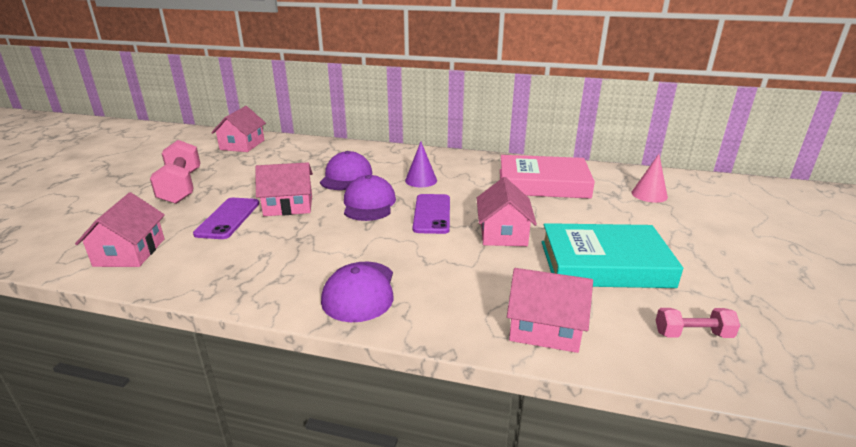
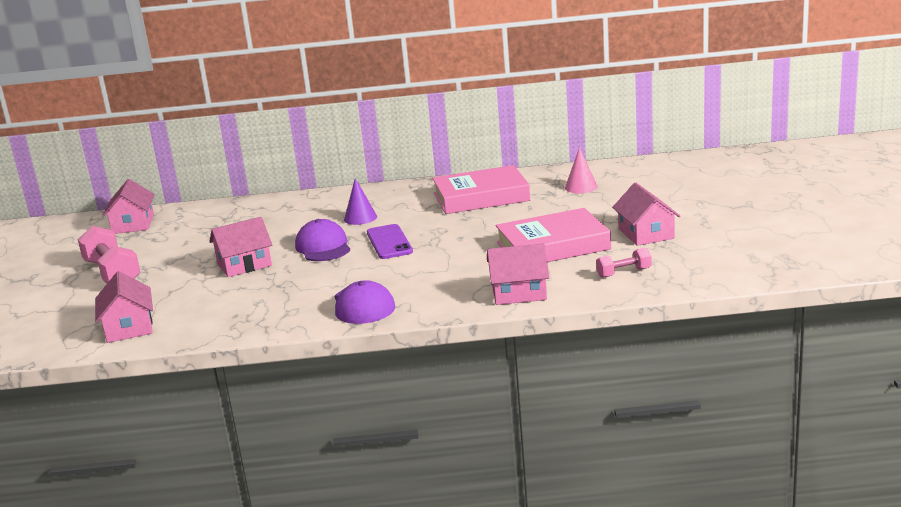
camera: 15 degrees left, 5 degrees down
(228, 218) = (194, 286): purple phone -> none
(346, 176) = (281, 230): purple cap -> none
(503, 233) = (461, 243): pink house -> pink house (646, 233)
(604, 263) = (553, 246): turquoise book -> pink book

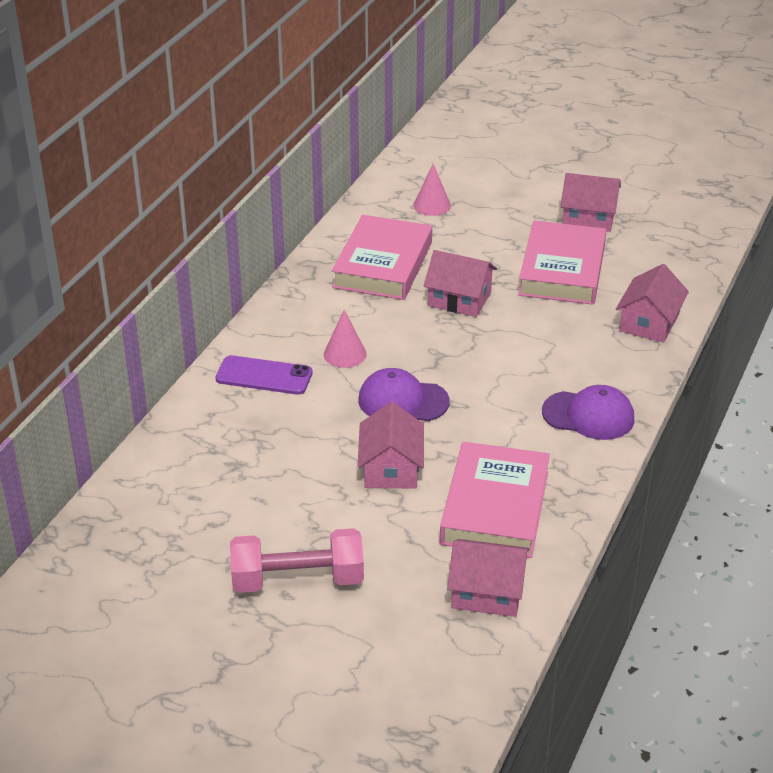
camera: 65 degrees left, 15 degrees up
(133, 224) = (130, 533): pink house -> pink house (459, 299)
(224, 305) = (495, 507): none -> pink book
(360, 218) = (345, 354): purple cone -> pink cone
(389, 242) = (441, 356): purple phone -> purple phone (264, 376)
(624, 273) = (661, 259): pink dumbbell -> none

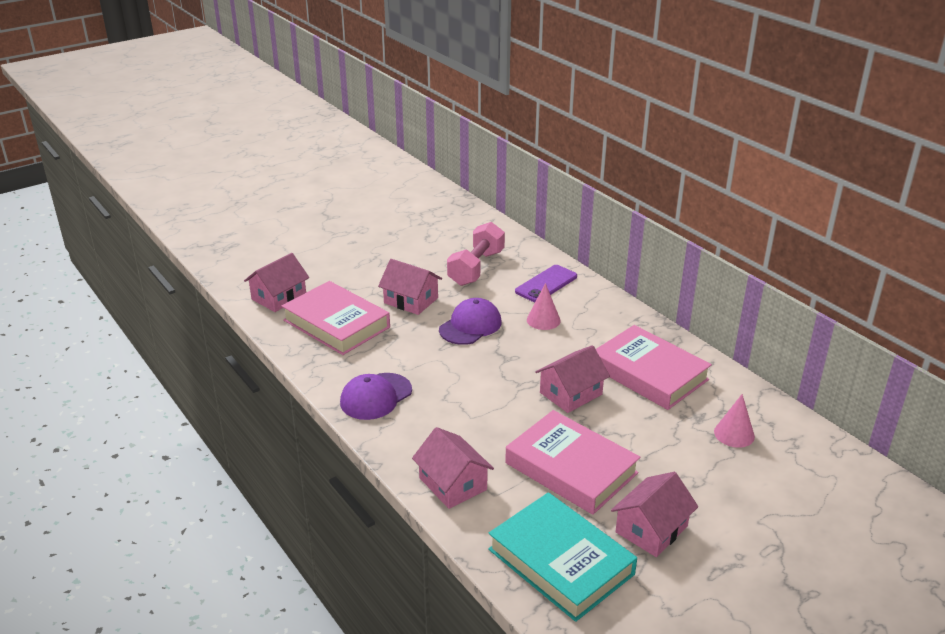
camera: 120 degrees right, 5 degrees down
(298, 580) = (358, 247): pink dumbbell -> pink dumbbell (476, 268)
(667, 246) = (560, 561): none -> turquoise book

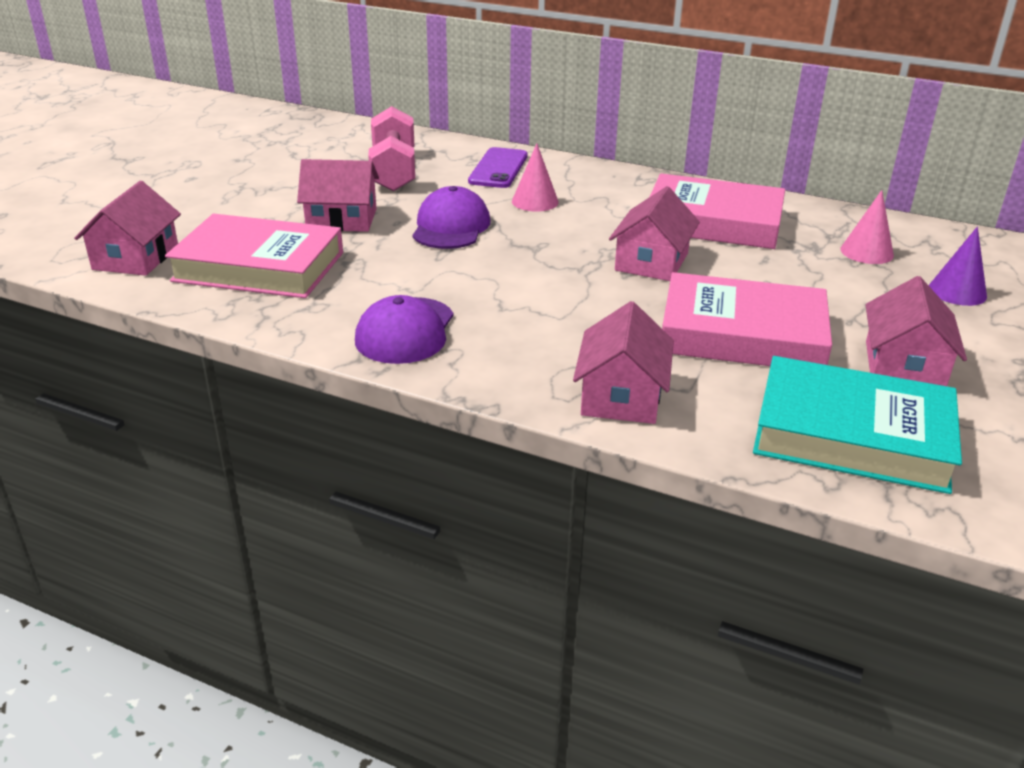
camera: 30 degrees left, 0 degrees up
(453, 484) = (621, 396): pink house -> pink house turned 75 degrees clockwise
(762, 488) = (957, 292): none -> purple cone

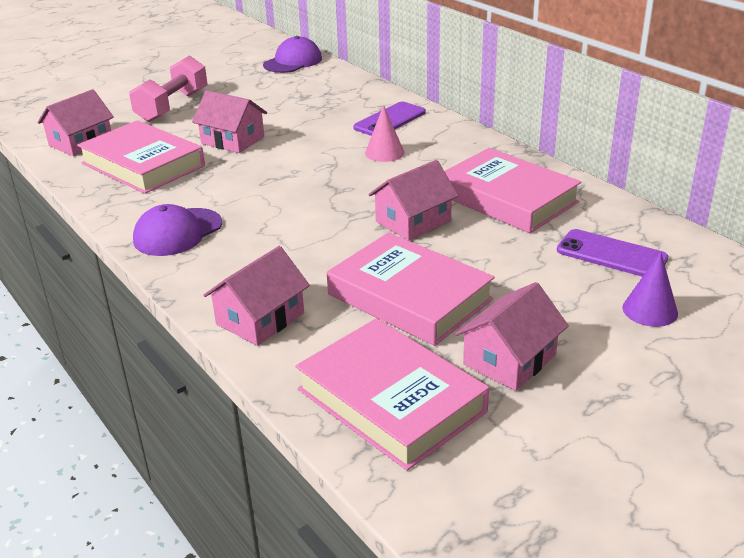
camera: 30 degrees right, 0 degrees up
(393, 171) = (311, 109): pink dumbbell -> pink dumbbell (172, 106)
(451, 227) = (299, 161): purple cap -> purple cap (293, 62)
(852, 435) = (391, 400): turquoise book -> pink book
(866, 252) = (611, 254): pink cone -> purple phone

